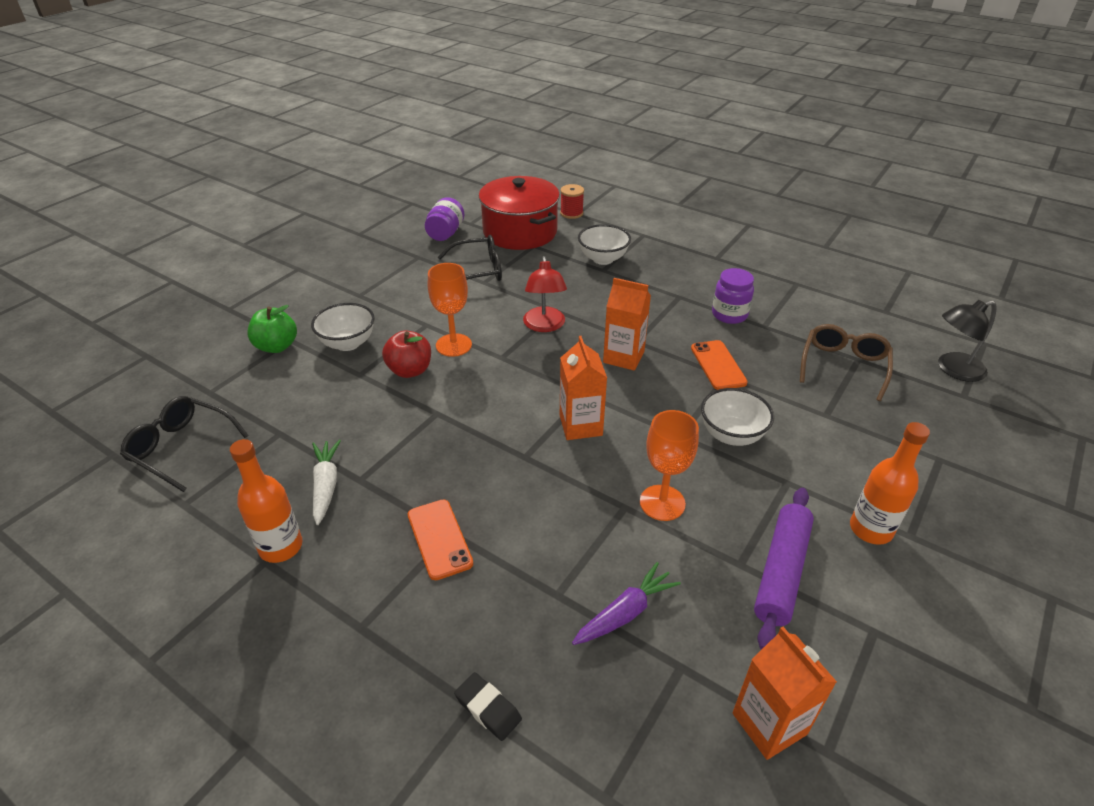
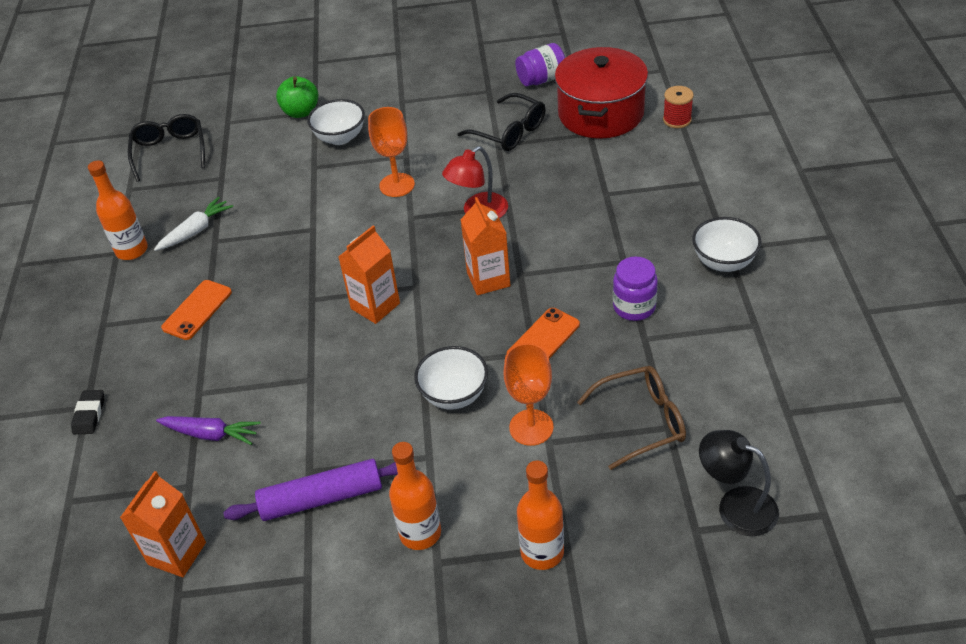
camera: 55 degrees right, 5 degrees up
(410, 370) = (343, 185): red apple -> none
(603, 259) = (623, 183): white bowl -> white bowl (723, 262)
(662, 503) = (333, 396): orange goblet -> orange goblet (531, 427)
(938, 473) = (542, 552): none -> orange bottle

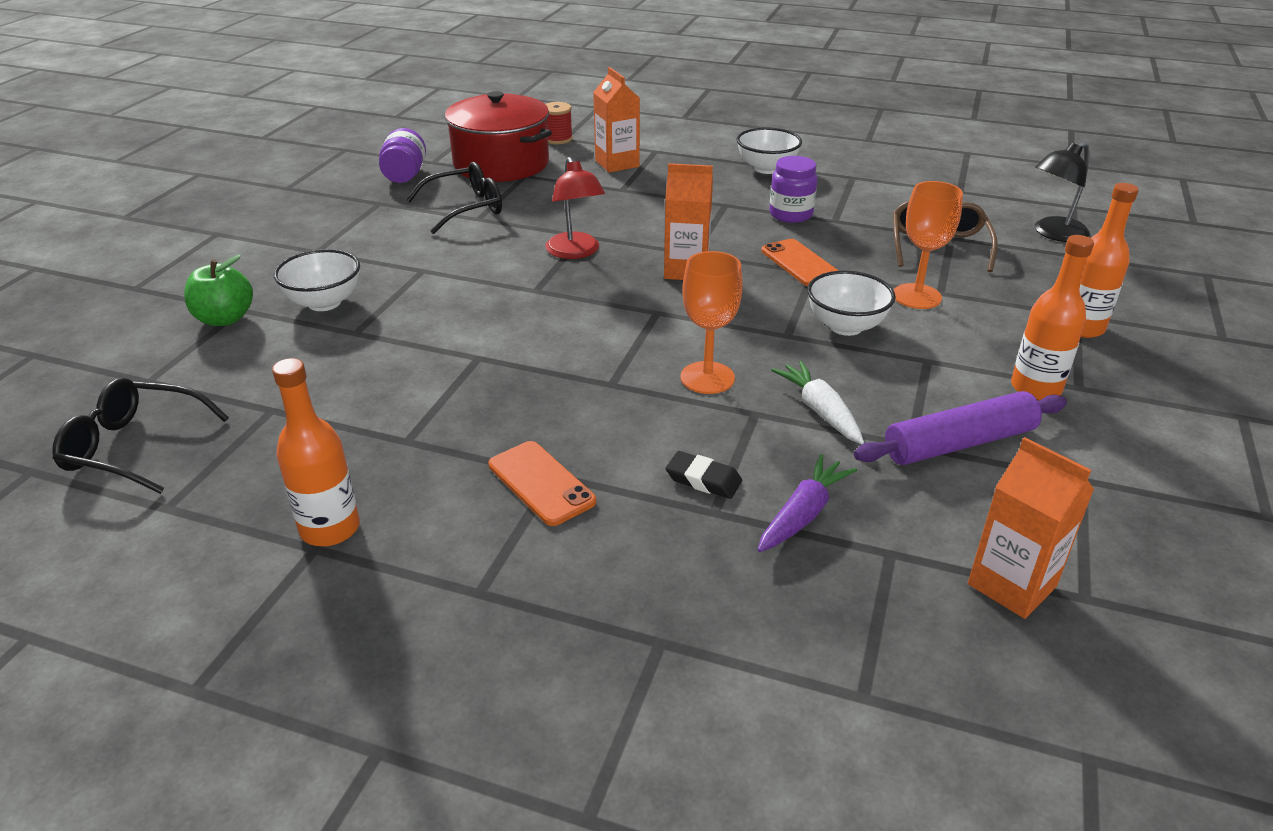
camera: 70 degrees left, 10 degrees down
(89, 414) = (682, 640): black eraser -> black eraser (703, 480)
(196, 230) = (363, 453): white carrot -> white carrot (819, 410)
(322, 498) = (959, 443): purple rolling pin -> purple rolling pin turned 60 degrees clockwise
(375, 306) = (665, 343): orange carton -> orange carton (617, 163)
(397, 185) = (468, 286): orange goblet -> orange goblet (707, 378)

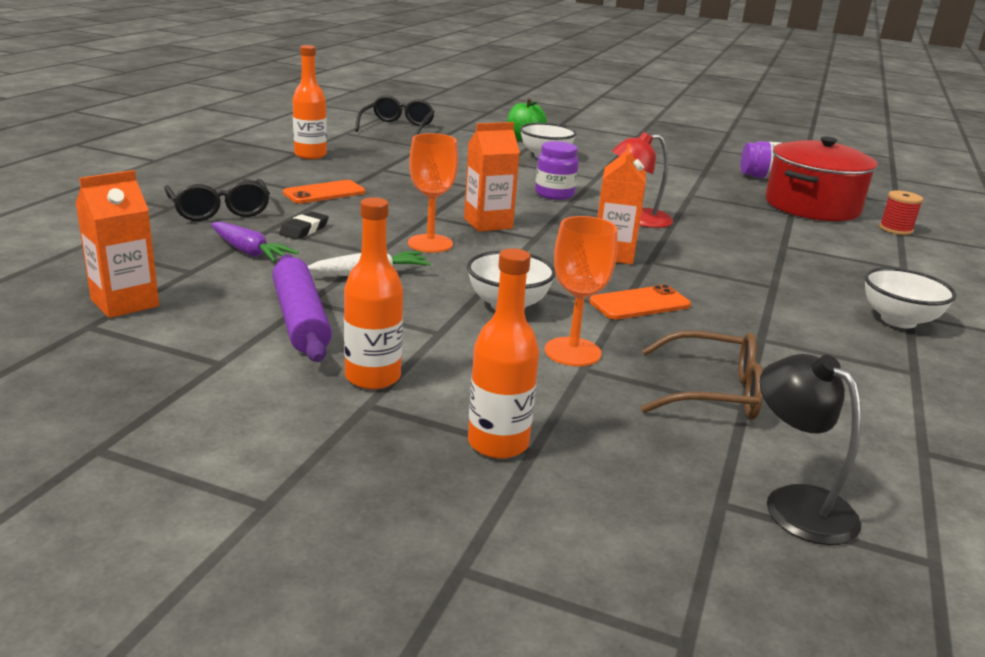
camera: 90 degrees right, 10 degrees down
(466, 208) = (708, 192): black glasses -> black glasses (219, 211)
(617, 163) = (849, 248): orange carton -> orange carton (488, 223)
(790, 214) = (764, 316): purple jar -> purple jar (554, 194)

